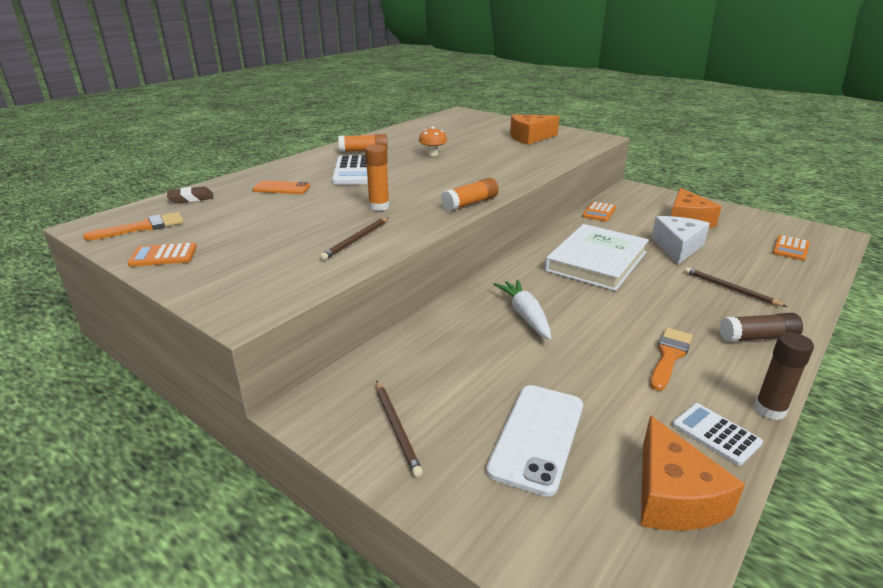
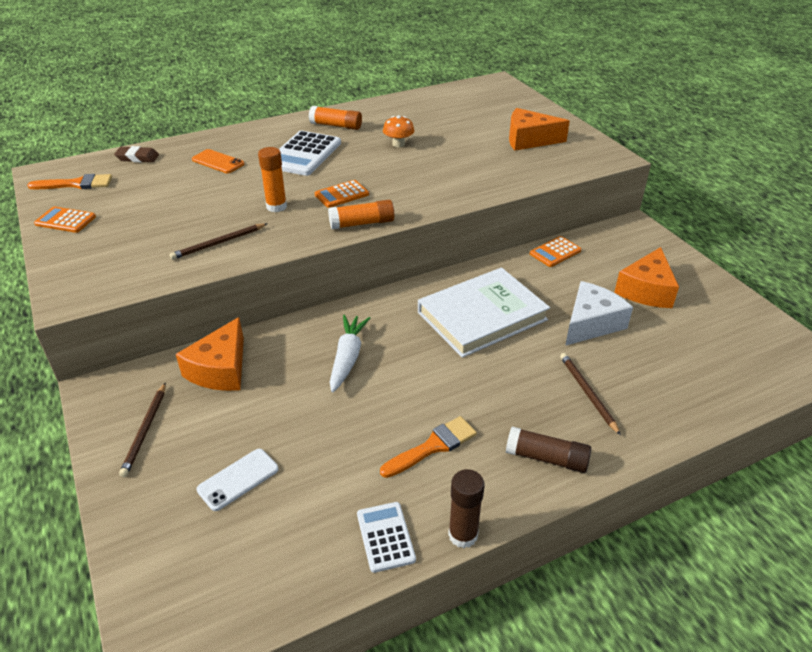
camera: 25 degrees right, 10 degrees up
(537, 437) = (238, 479): white phone -> white phone, size x0.62
(673, 496) = (288, 572): orange cheese -> orange cheese (220, 369)
(790, 248) = (729, 364): orange calculator -> orange calculator (342, 195)

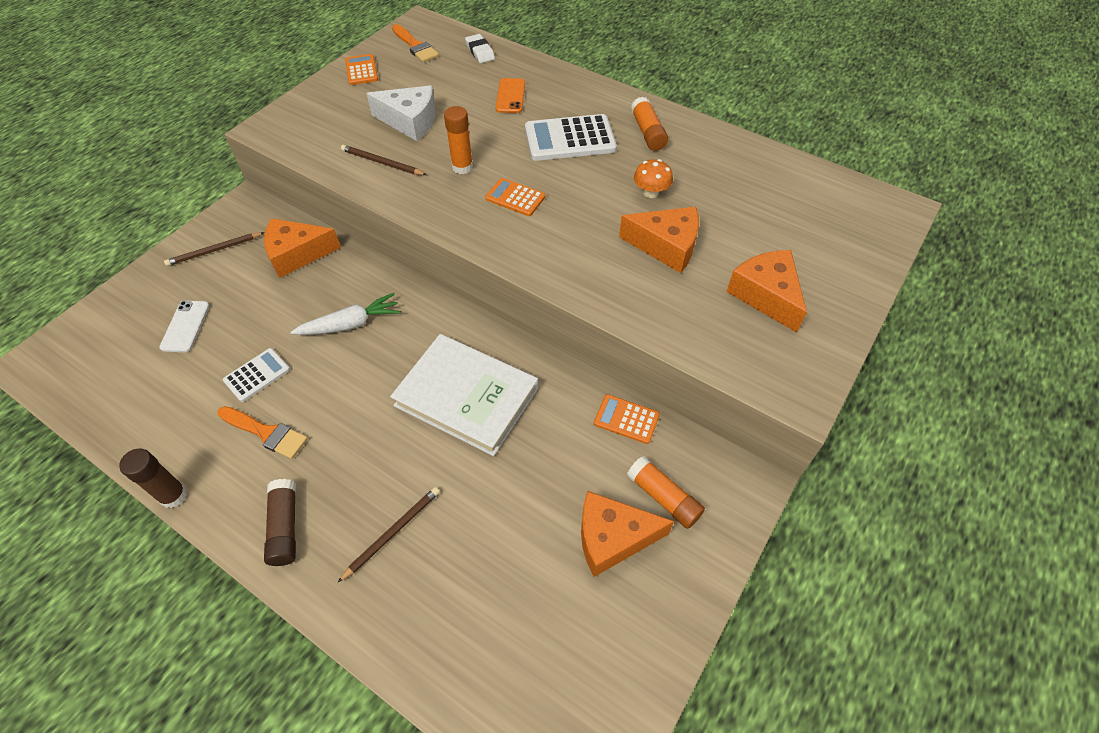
camera: 60 degrees right, 15 degrees up
(137, 158) = (480, 52): brown eraser -> white eraser
(238, 479) = (185, 326): white phone -> white phone turned 75 degrees clockwise
(362, 223) = (474, 234): orange glue stick -> orange glue stick (663, 497)
(385, 537) = (157, 443): white calculator -> white calculator (257, 375)
(455, 156) = (666, 246): none -> orange cheese
(591, 323) = (511, 499): white cheese -> white cheese (410, 121)

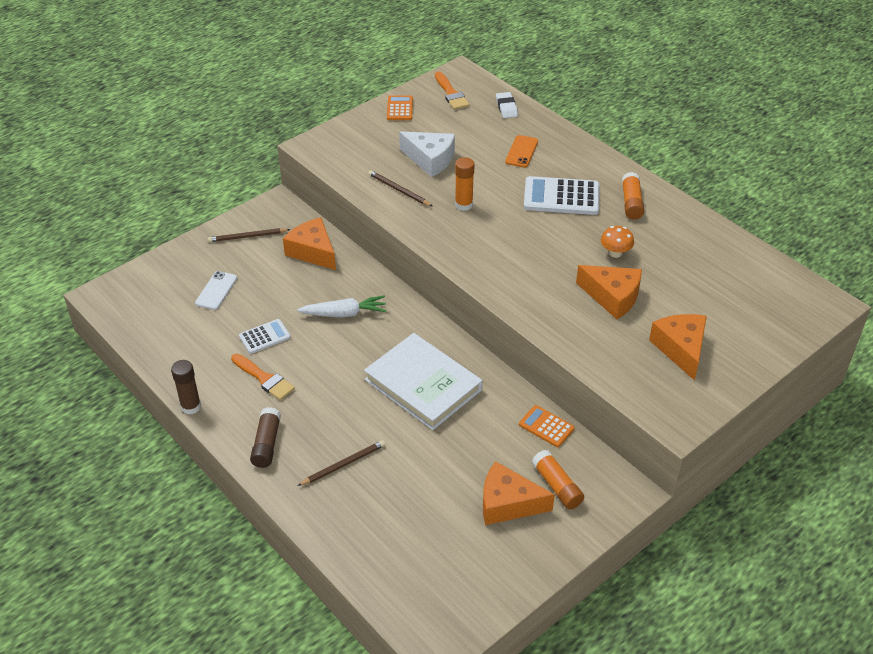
camera: 15 degrees right, 10 degrees down
(297, 254) = (313, 251): orange cheese -> orange cheese turned 45 degrees clockwise
(515, 198) = (500, 237): orange calculator -> none

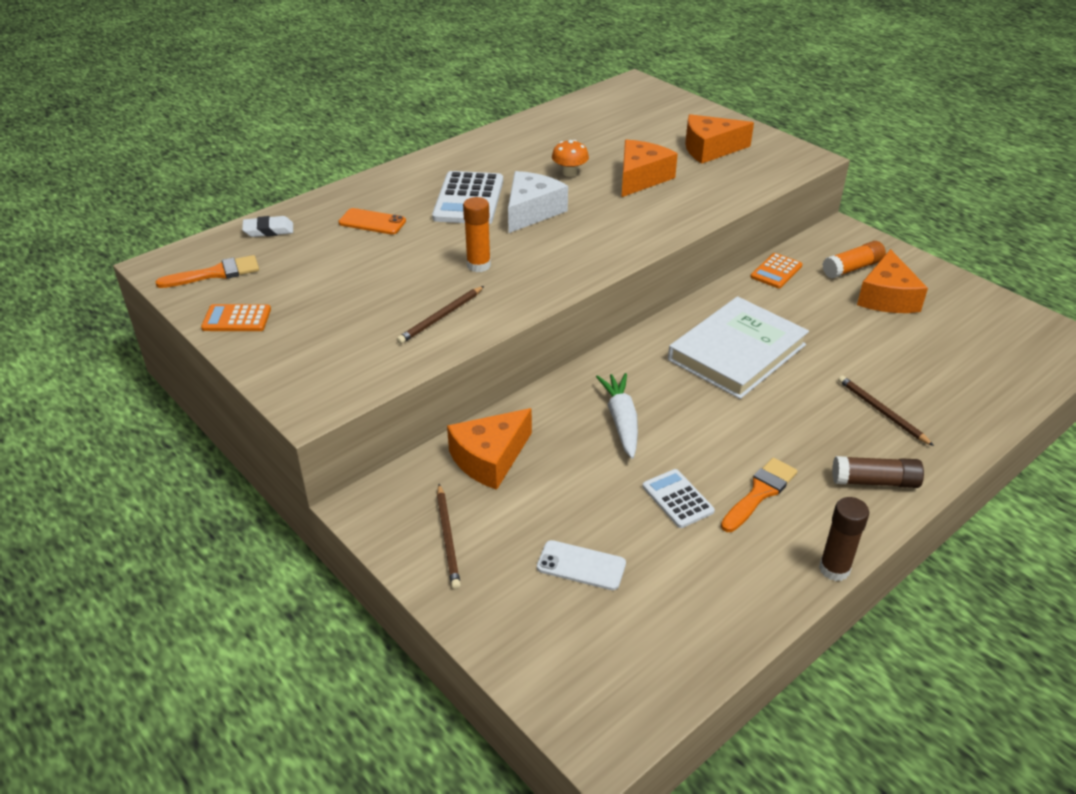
camera: 90 degrees left, 5 degrees down
(430, 160) = (374, 291): white cheese -> white cheese (531, 212)
(631, 203) = (483, 159): orange glue stick -> none

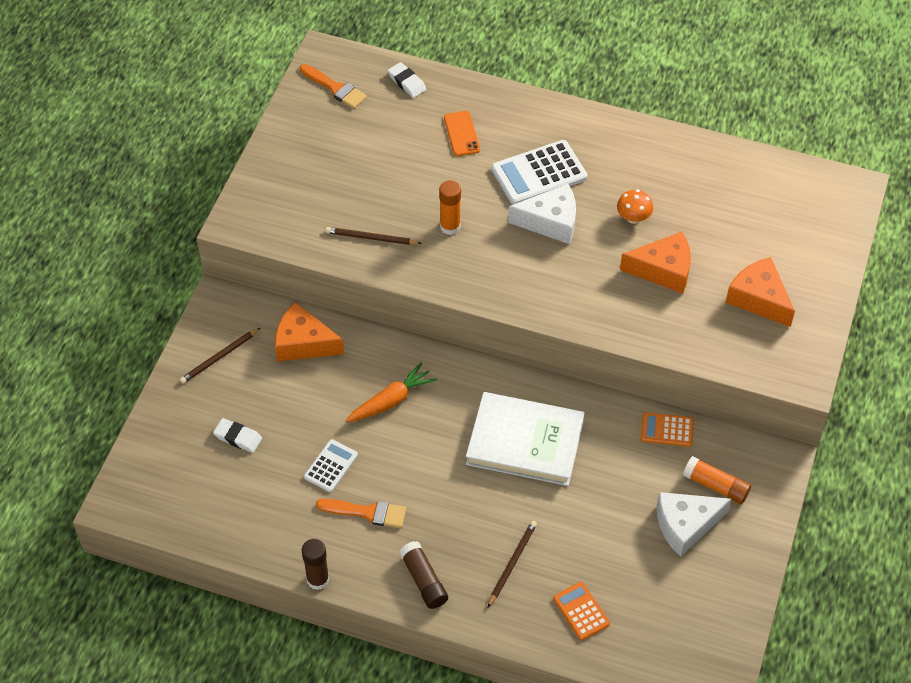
camera: 60 degrees right, 15 degrees up
(236, 319) = (294, 132): orange calculator -> orange calculator (581, 611)
(581, 565) = (238, 437): white phone -> white eraser
(621, 421) = (391, 400): white carrot -> orange carrot
(887, 297) = (685, 525): orange cheese -> white cheese

